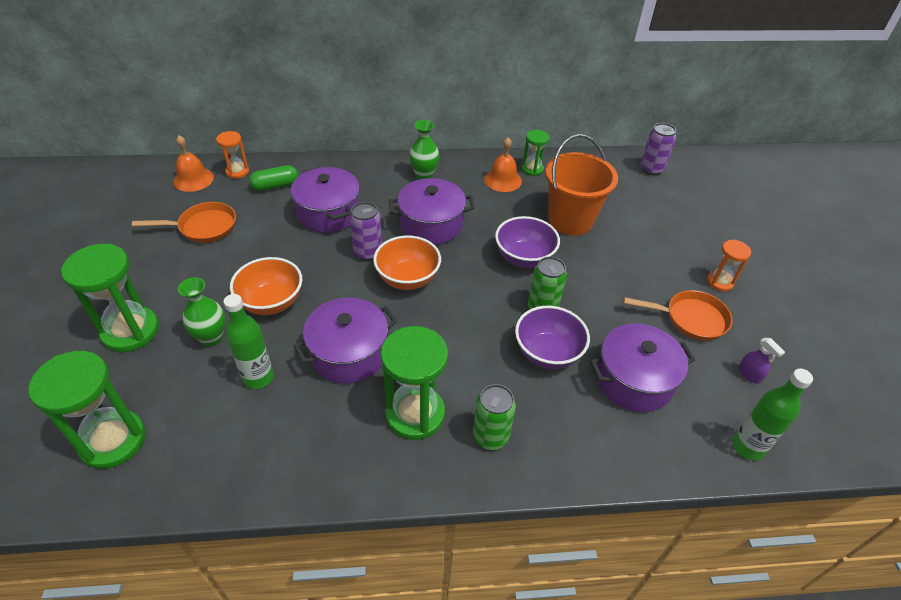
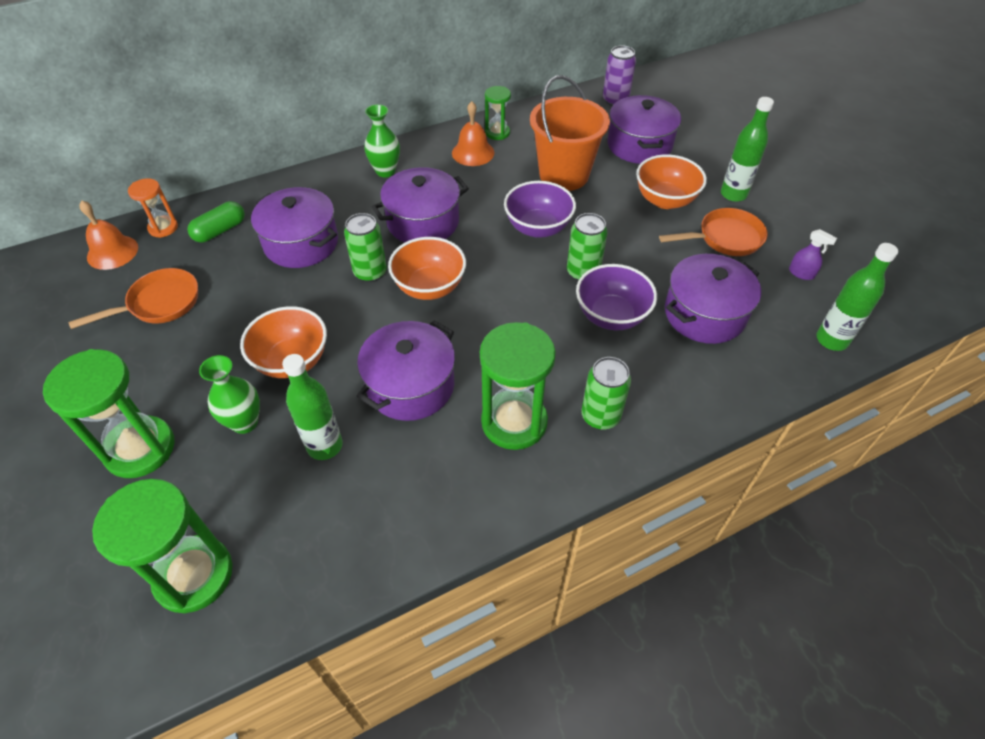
camera: 20 degrees left, 5 degrees up
(368, 252) = (370, 272): purple can -> green can
(651, 268) = (665, 200): none -> orange bowl
(653, 213) = (639, 145): none -> purple pot
(720, 282) = (733, 194): orange hourglass -> green bottle

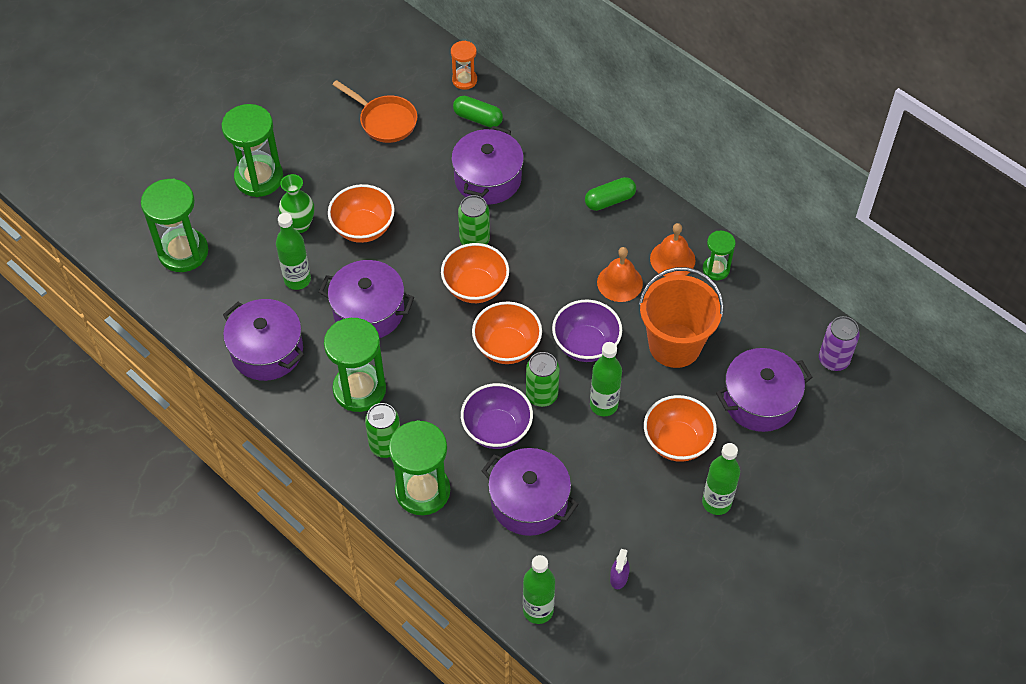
camera: 70 degrees right, 5 degrees up
(112, 252) = (424, 63): orange bell -> orange bell (619, 282)
(385, 171) = (609, 200): green vase -> green capsule
(423, 222) = (553, 254): purple pot -> purple pot (267, 351)
(514, 282) = (507, 347): none -> orange bowl
(610, 234) = (603, 405): none -> green bottle
(669, 397) = (422, 491): none -> green hourglass
(725, 238) = (641, 504): orange pan -> none

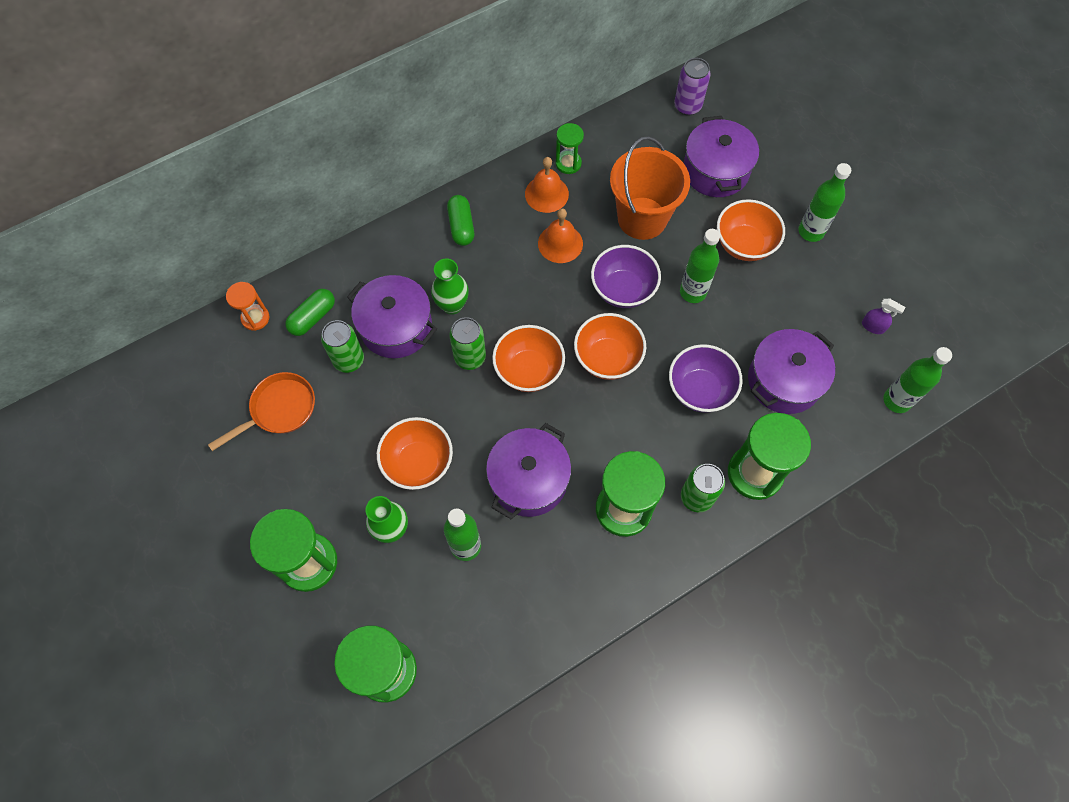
camera: 75 degrees left, 10 degrees up
(267, 351) = (551, 596): purple pot -> none
(523, 214) = (452, 305): none -> green vase
(541, 395) = (670, 341): green can -> green can (349, 360)

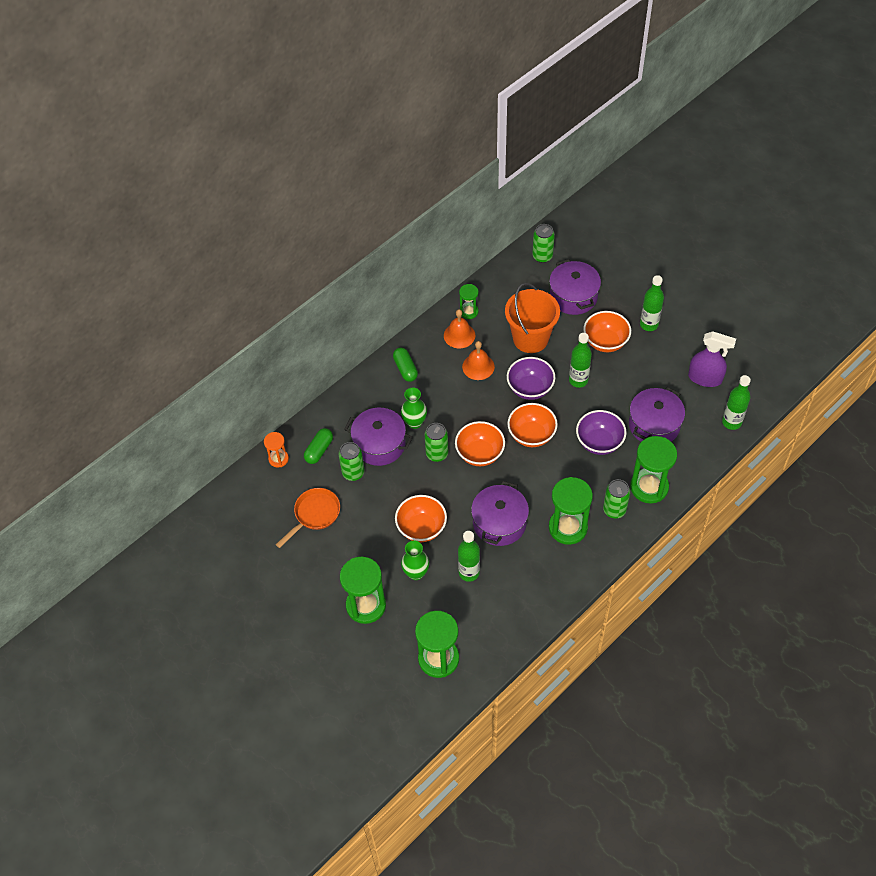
camera: 10 degrees left, 10 degrees down
(687, 106) = (542, 256): purple can -> green can
(873, 326) = (705, 378): purple spray bottle -> purple spray bottle, size x2.02

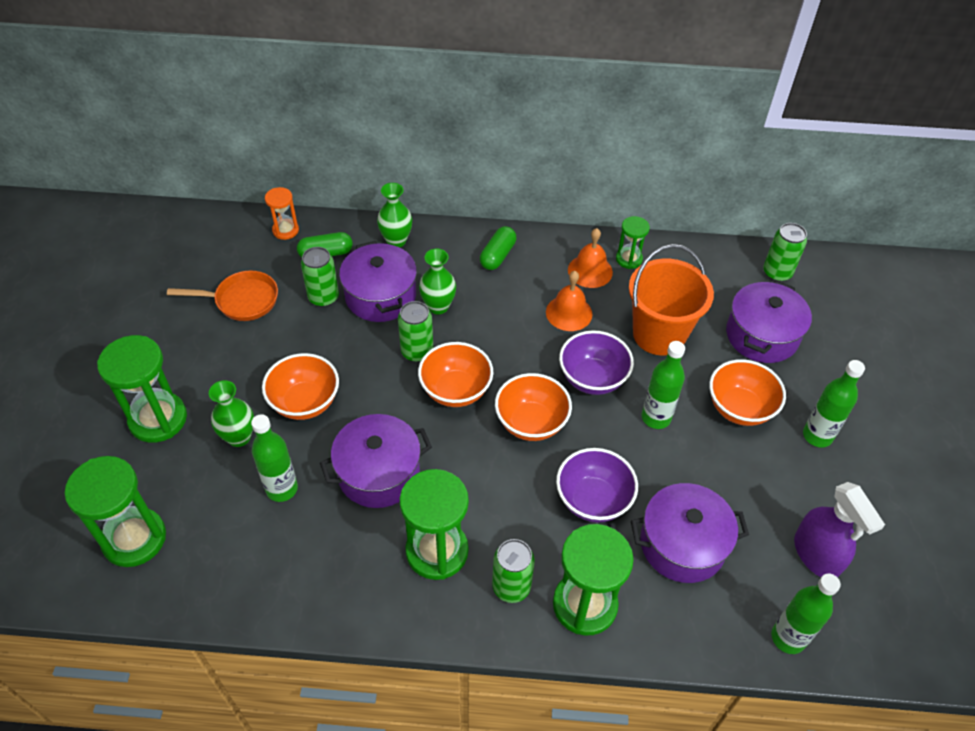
camera: 45 degrees right, 5 degrees down
(344, 409) = (396, 241): none -> green vase

